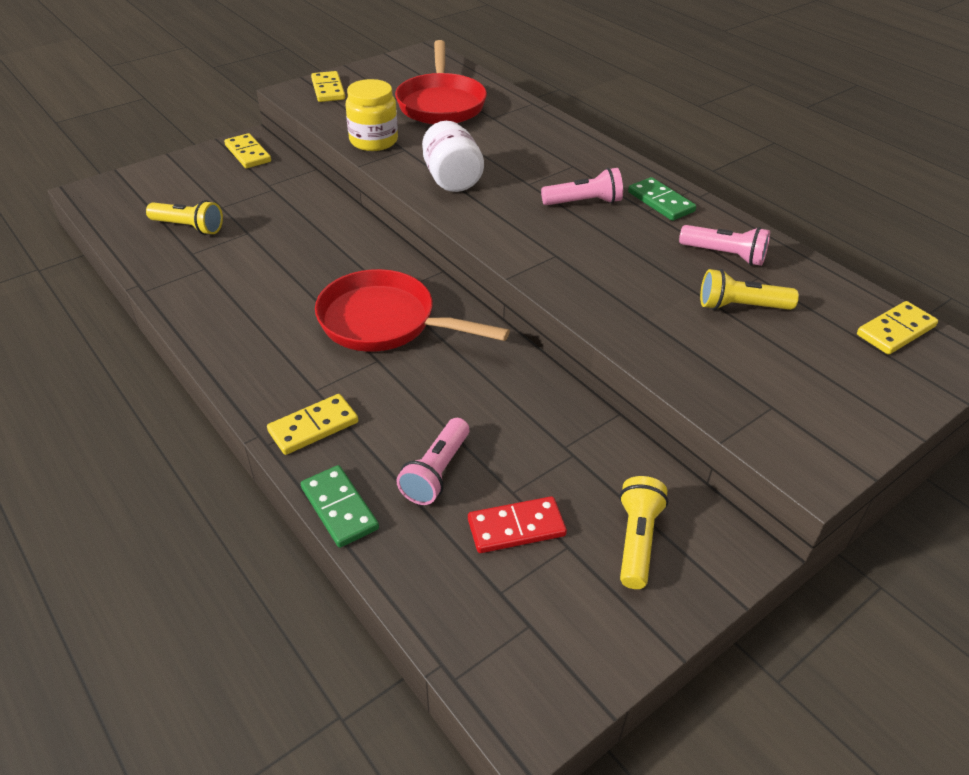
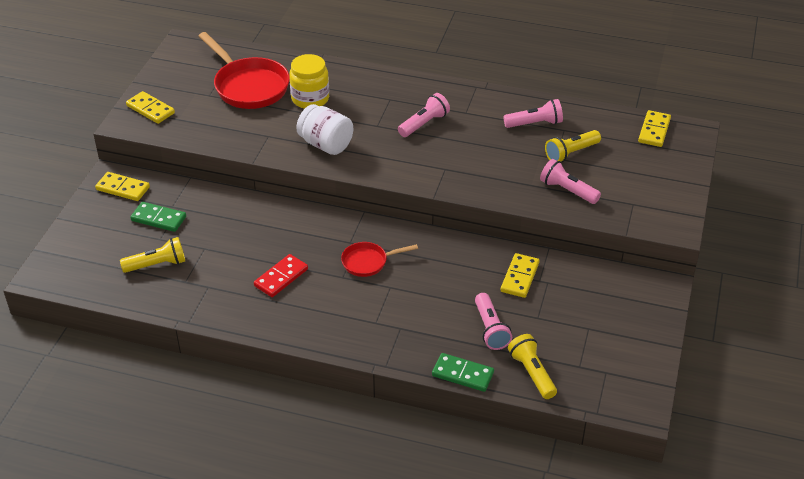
camera: 35 degrees left, 0 degrees up
(313, 427) = (399, 343): yellow domino -> yellow domino (520, 277)
(373, 141) = (238, 138): yellow jar -> yellow jar (310, 99)
(385, 322) = (368, 262): red pan -> red pan, size x0.54
(516, 527) = (556, 333): red domino -> red domino (281, 277)
(637, 540) = (616, 307): yellow flashlight -> yellow flashlight (532, 373)
(661, 202) = (467, 102): green domino -> green domino (158, 218)
(690, 347) = (567, 190): none -> pink flashlight

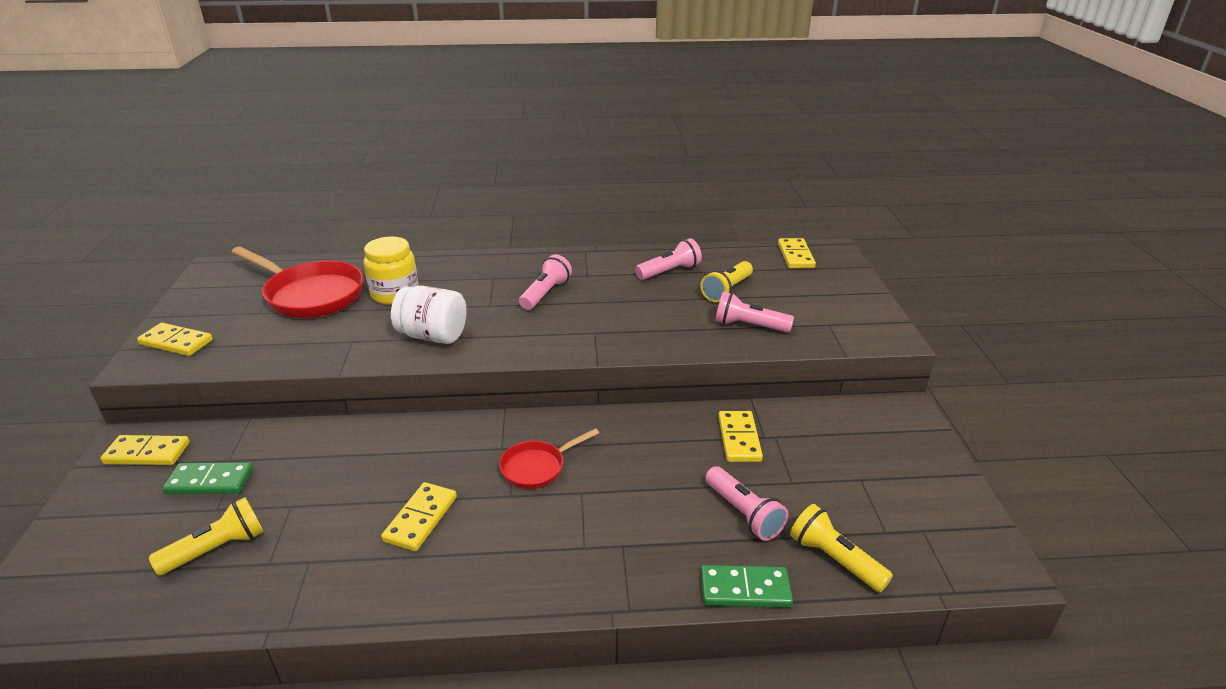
camera: 20 degrees left, 10 degrees down
(281, 277) = (420, 519): red domino -> yellow domino

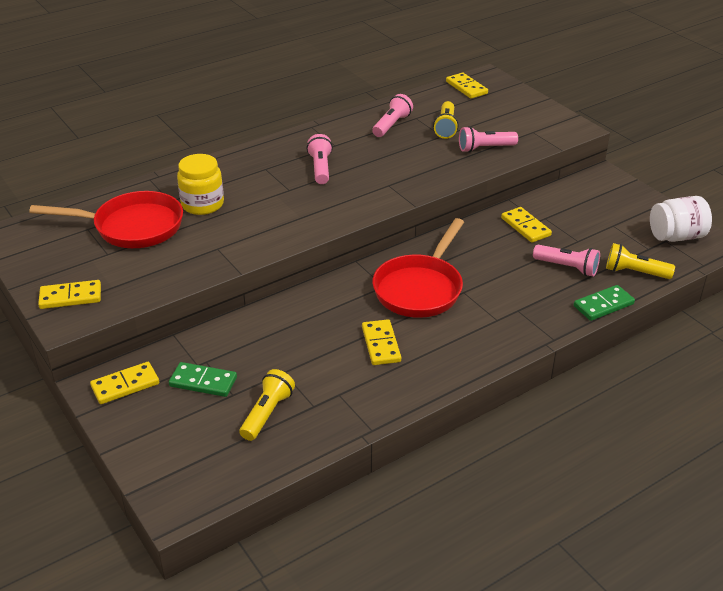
camera: 30 degrees left, 5 degrees up
(210, 481) = (203, 382): green domino -> green domino turned 45 degrees clockwise
(433, 336) = (275, 224): white jar -> white jar (676, 236)
(537, 467) = (420, 288): red pan -> red pan, size x1.86

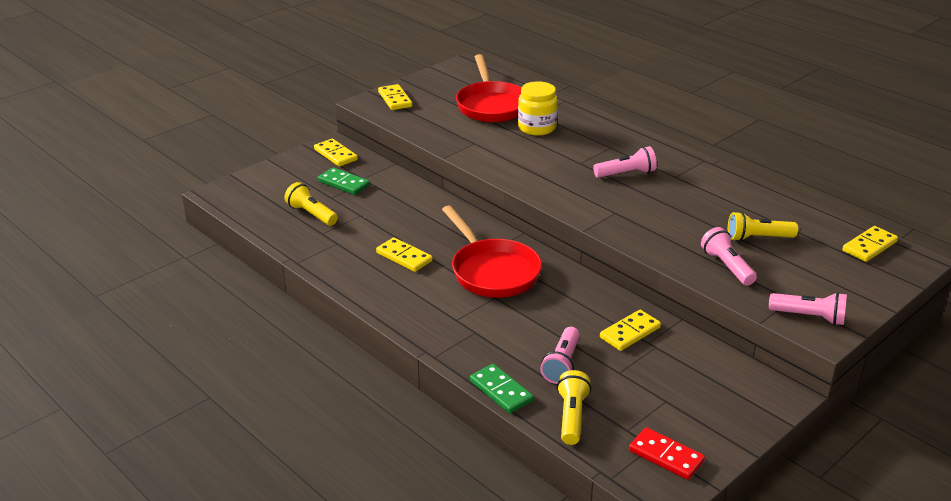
camera: 80 degrees right, 5 degrees down
(203, 382) = (343, 183): green domino -> green domino turned 60 degrees counterclockwise
(267, 413) = (311, 214): yellow flashlight -> yellow flashlight turned 150 degrees counterclockwise
(381, 344) = (404, 257): yellow domino -> yellow domino turned 60 degrees clockwise
(392, 125) = (739, 204): pink flashlight -> pink flashlight (809, 317)
(420, 288) = (492, 271): red pan -> red pan turned 135 degrees counterclockwise
(676, 236) = (666, 456): white jar -> red domino

